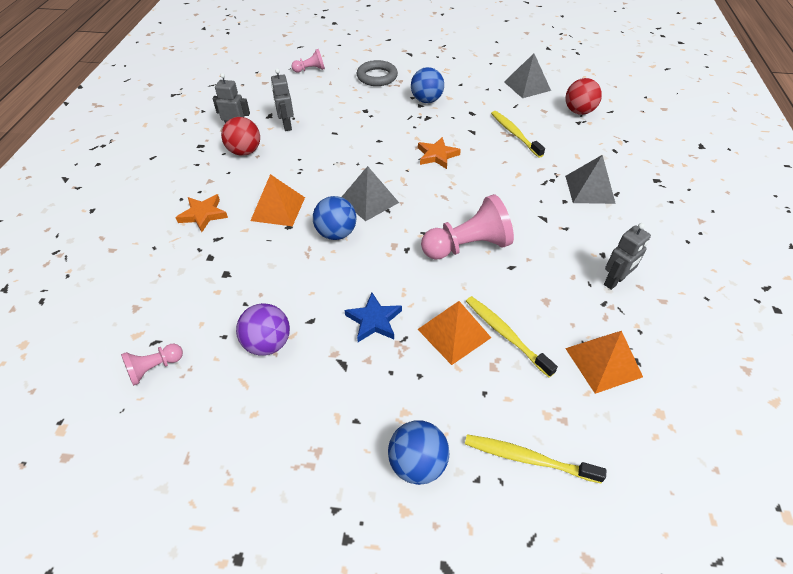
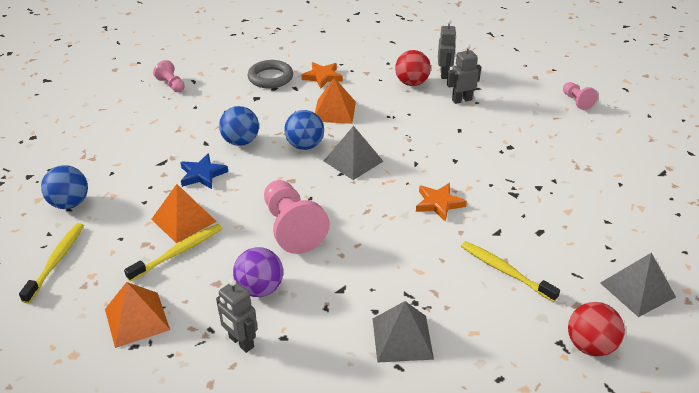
camera: 85 degrees right, 10 degrees down
(268, 343) = (185, 126): purple ball -> purple ball (260, 289)
(377, 77) = (587, 150): grey ring -> grey ring (270, 78)
(426, 100) = (551, 192): blue ball -> blue ball (240, 142)
(514, 134) = (505, 271): yellow toothbrush -> yellow toothbrush turned 105 degrees counterclockwise

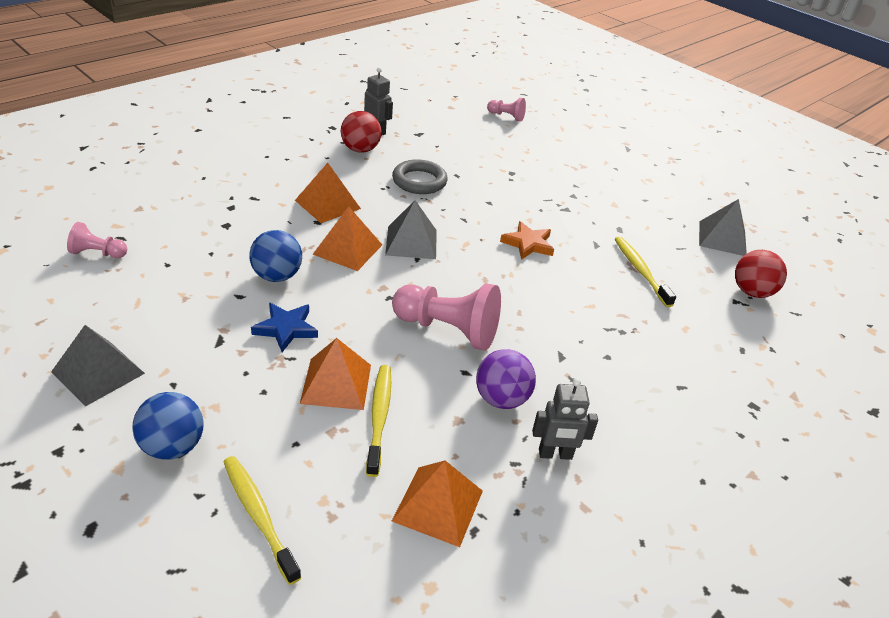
camera: 50 degrees left, 0 degrees up
(270, 78) = (211, 198): grey ring -> grey ring (419, 181)
(305, 146) = (347, 249): blue ball -> orange pyramid
(322, 77) = (267, 176): orange star -> none
(402, 338) = (653, 364): grey pyramid -> grey pyramid (98, 372)
(461, 100) = (422, 148): grey robot -> none
(505, 271) = (640, 271): yellow toothbrush -> yellow toothbrush turned 75 degrees clockwise

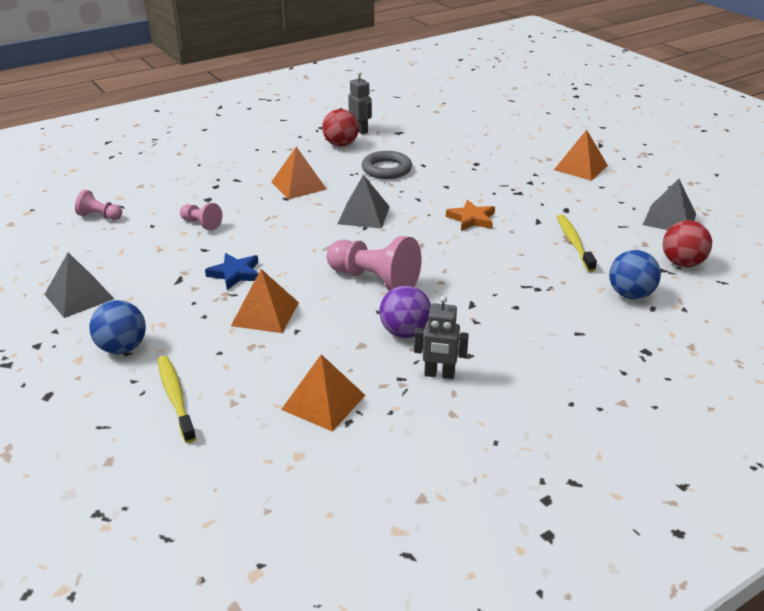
camera: 15 degrees right, 5 degrees down
(277, 276) = (239, 236): blue ball -> blue ball (630, 295)
(347, 249) = (305, 219): orange pyramid -> orange pyramid (580, 167)
(379, 417) = (294, 339): yellow toothbrush -> none
(506, 116) = (487, 118): pink pawn -> pink pawn (201, 224)

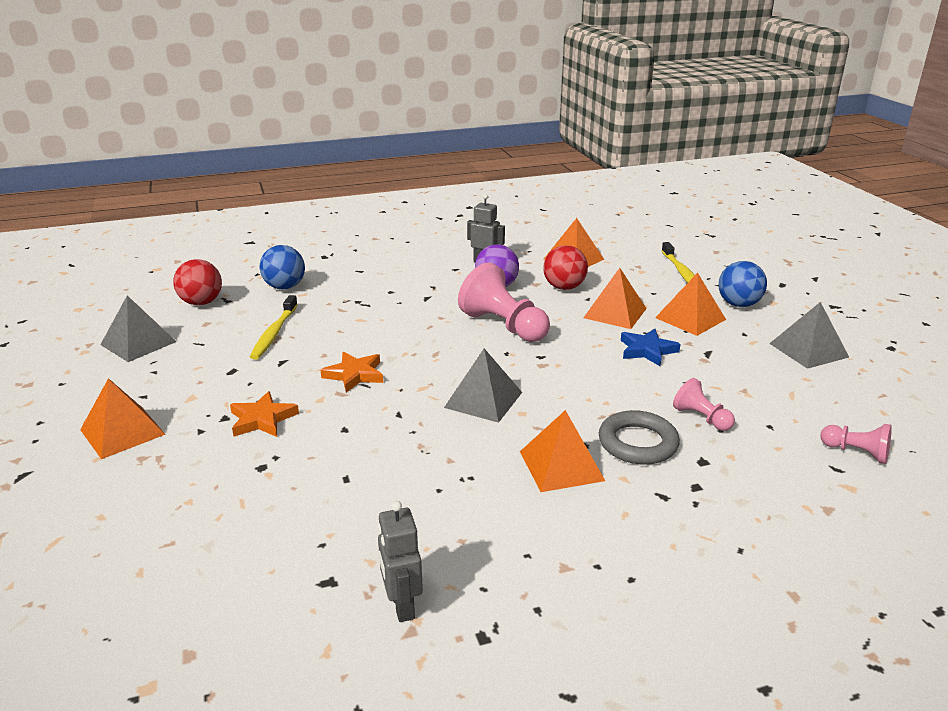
camera: 165 degrees left, 5 degrees down
(185, 318) = (690, 318): none -> orange pyramid
(341, 144) = (461, 561): red ball -> red ball (564, 287)
(386, 169) = (410, 478): grey ring -> grey ring (638, 443)
(504, 184) = (262, 419): none -> orange star

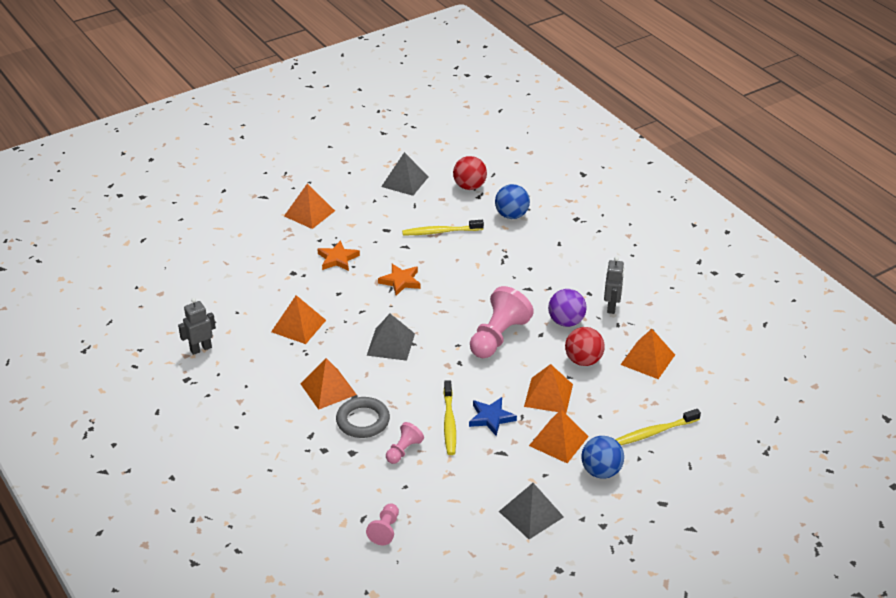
camera: 75 degrees right, 10 degrees up
(400, 477) = (298, 326): none -> orange pyramid
(652, 378) = (449, 423): none -> yellow toothbrush

